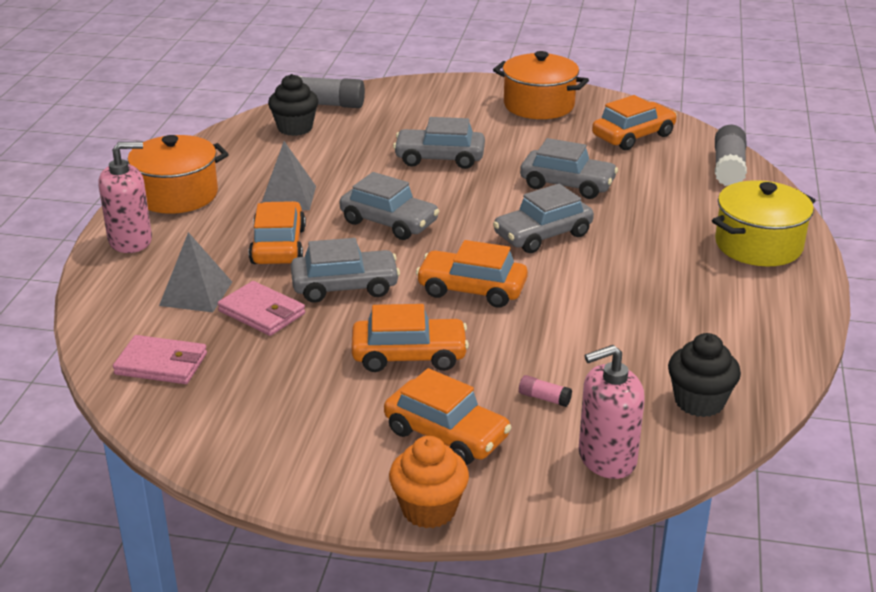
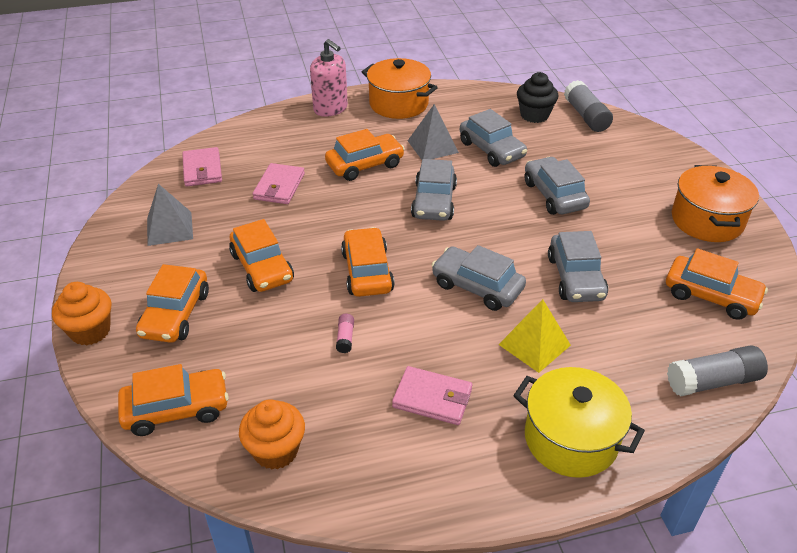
camera: 65 degrees right, 10 degrees up
(196, 293) = (286, 154): grey pyramid -> grey pyramid (169, 228)
(345, 286) = (332, 210): grey car -> grey car (491, 150)
(544, 398) = (240, 352): pink glue stick -> pink glue stick (345, 338)
(606, 458) = (176, 409): pink soap dispenser -> orange car
(640, 229) = (534, 344): none -> yellow pyramid
(677, 297) = (432, 398): none -> pink wallet
(699, 402) = (276, 451): black cupcake -> orange cupcake

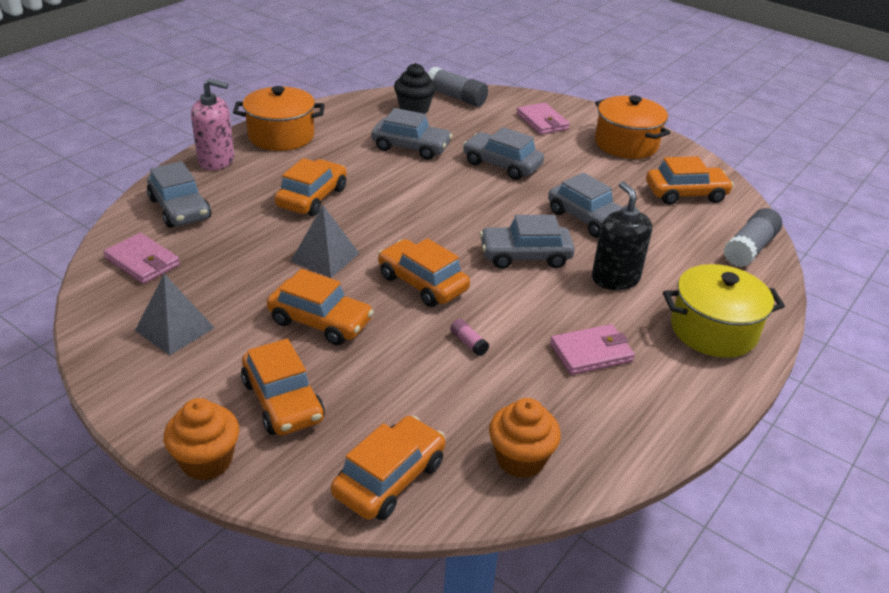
camera: 40 degrees left, 5 degrees down
(279, 186) = (249, 246): pink wallet -> pink wallet (542, 122)
(432, 146) = (356, 161): grey pyramid -> grey pyramid (325, 257)
(434, 201) = (412, 205): grey car -> grey car (180, 209)
(534, 344) = (615, 278): yellow pyramid -> black soap dispenser

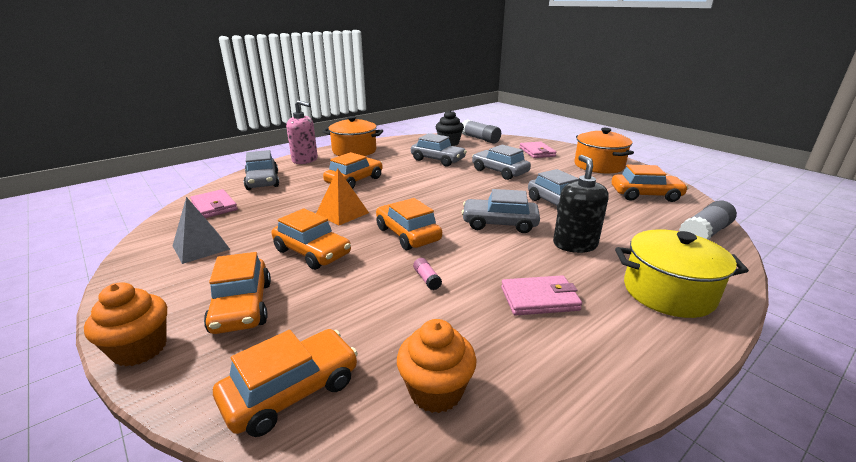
camera: 15 degrees right, 10 degrees down
(325, 257) = (342, 213): grey pyramid -> orange pyramid

